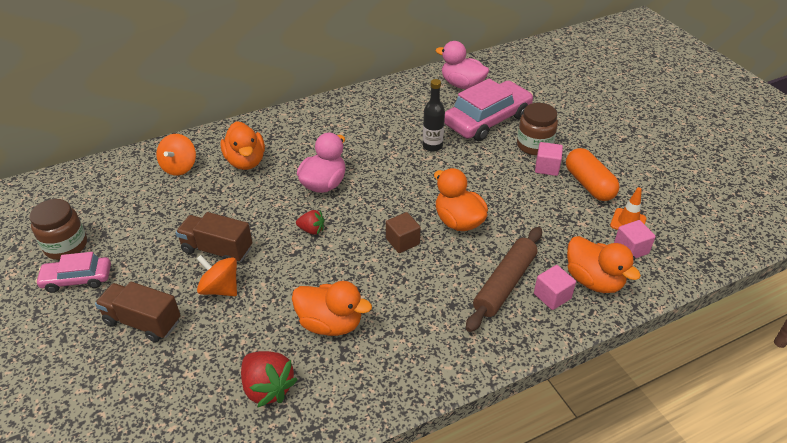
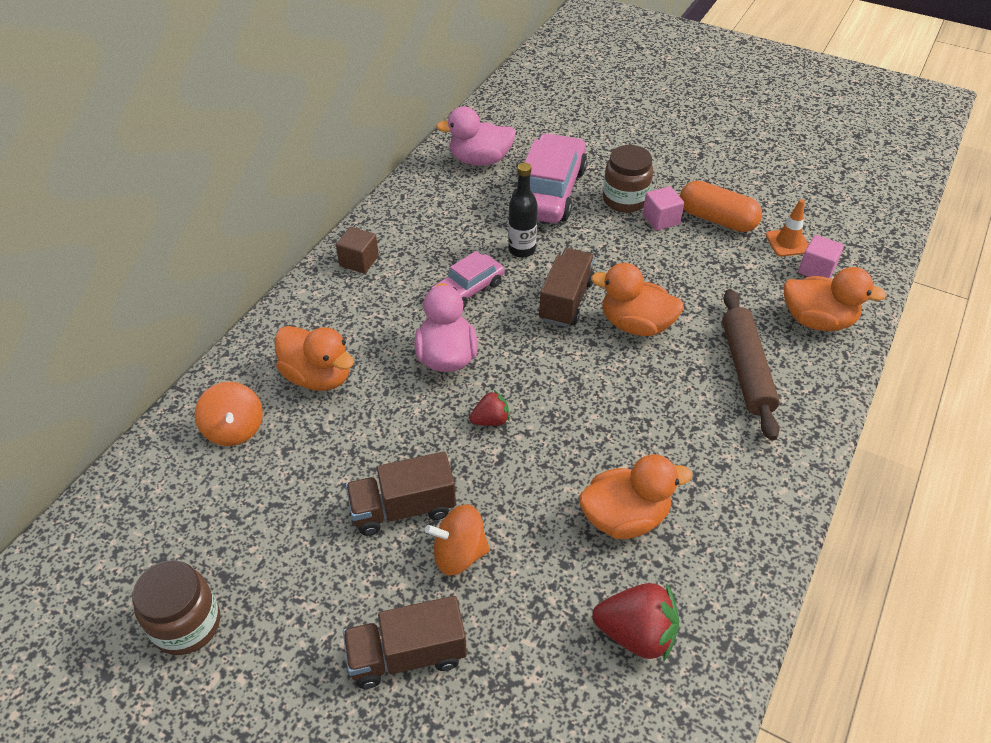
camera: 35 degrees left, 5 degrees up
(77, 279) = (255, 658): pink car -> pink car (468, 289)
(402, 241) = (602, 378): brown cube -> brown cube (359, 261)
(428, 187) = (566, 301): none -> brown truck
(552, 296) = (798, 357): pink cube -> none

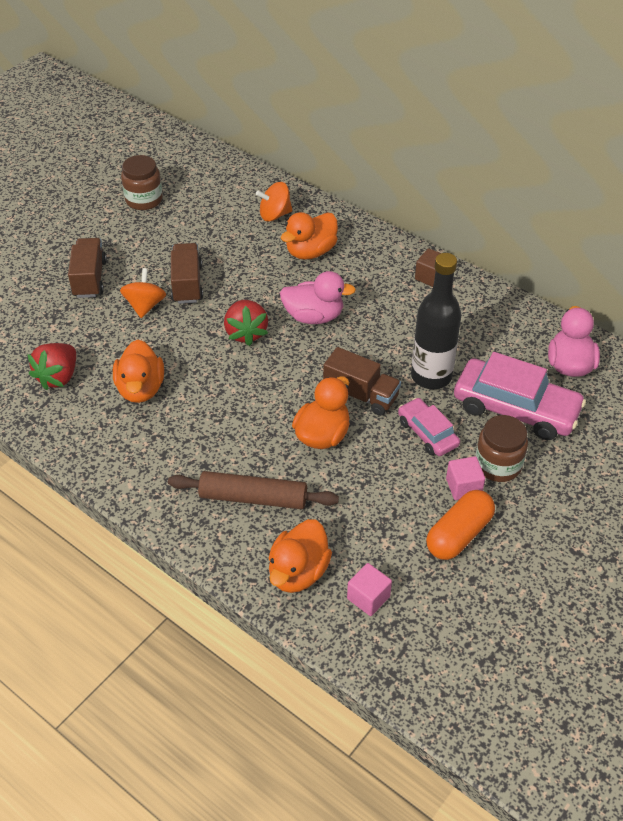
camera: 100 degrees right, 0 degrees up
(468, 289) = (386, 336): pink car -> pink car (427, 433)
(491, 420) = (246, 333): red strawberry -> red strawberry, size x1.74
(521, 250) = (431, 376): black bottle -> black bottle, size x1.67
(788, 243) = (414, 586): orange traffic cone -> none

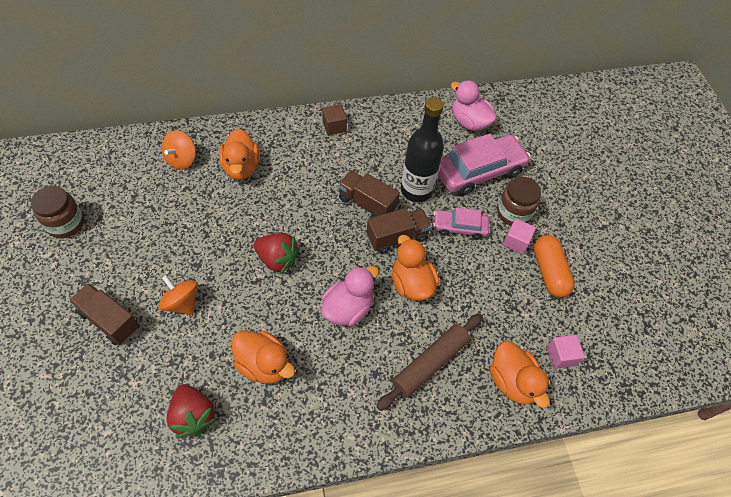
camera: 55 degrees left, 10 degrees up
(187, 284) = (190, 260): brown truck -> brown truck (367, 203)
(314, 316) = (303, 210): pink duck -> pink duck (348, 308)

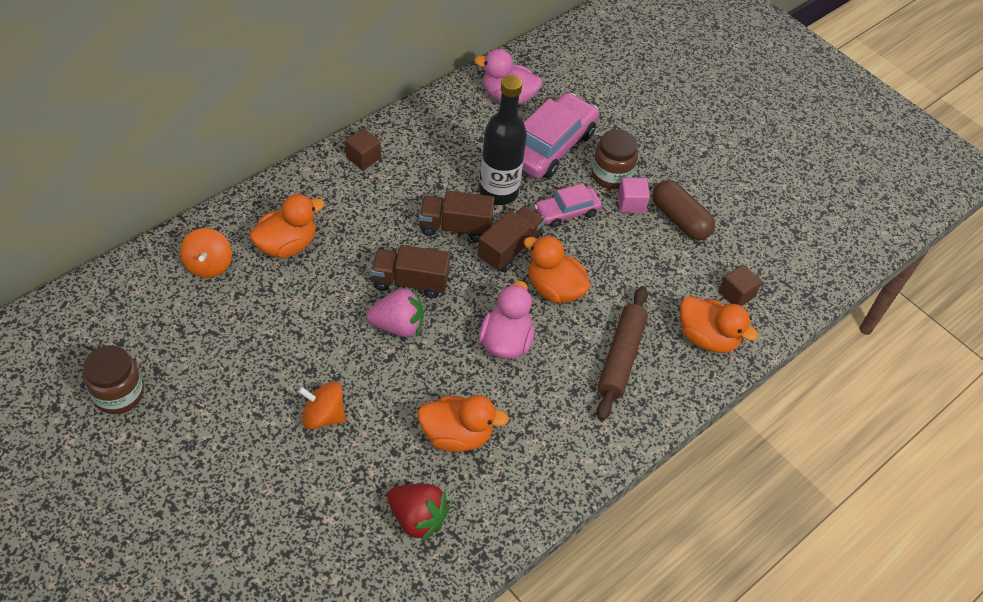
camera: 30 degrees left, 5 degrees down
(109, 320) = (253, 471): brown truck -> brown truck (410, 282)
(241, 167) = (287, 245): orange duck -> orange duck turned 90 degrees counterclockwise
(277, 259) = (398, 326): red strawberry -> pink strawberry
(549, 272) = (679, 220): orange capsule -> brown capsule
(561, 356) = (736, 294): pink cube -> brown cube

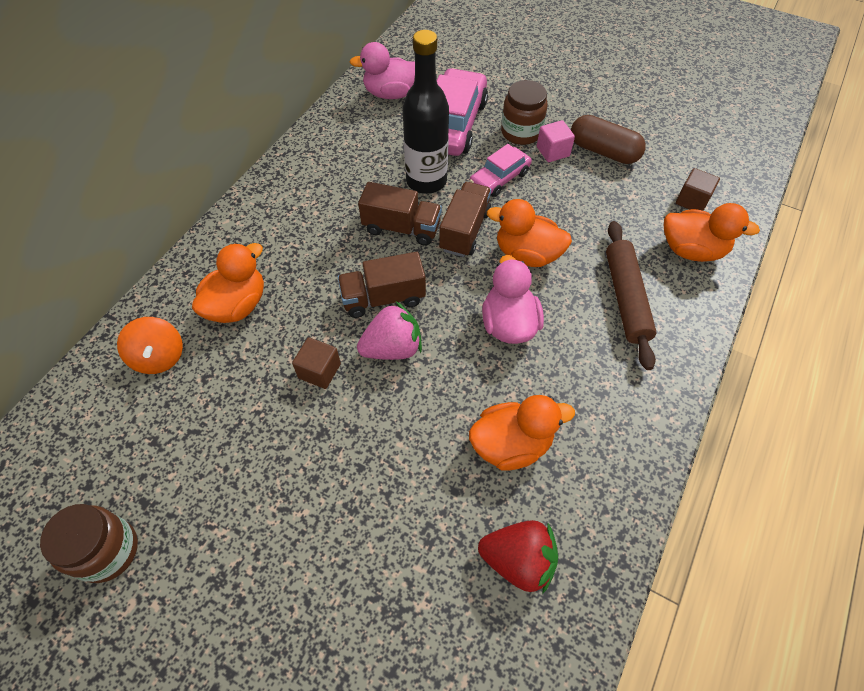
camera: 15 degrees left, 5 degrees up
(323, 416) = (359, 480): orange spinning top -> none
(363, 158) = (279, 192): brown cube -> brown cube (319, 371)
(455, 227) = (401, 228): brown truck -> brown truck turned 150 degrees counterclockwise

